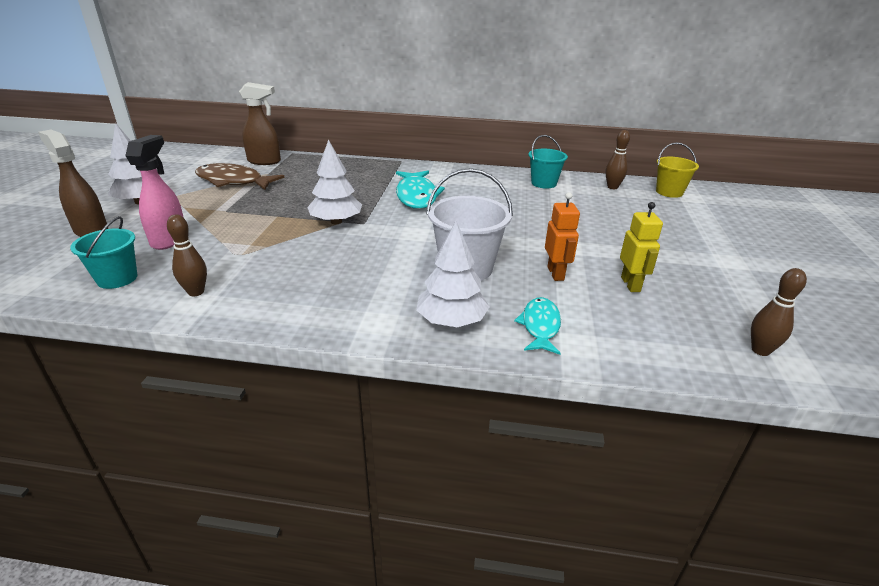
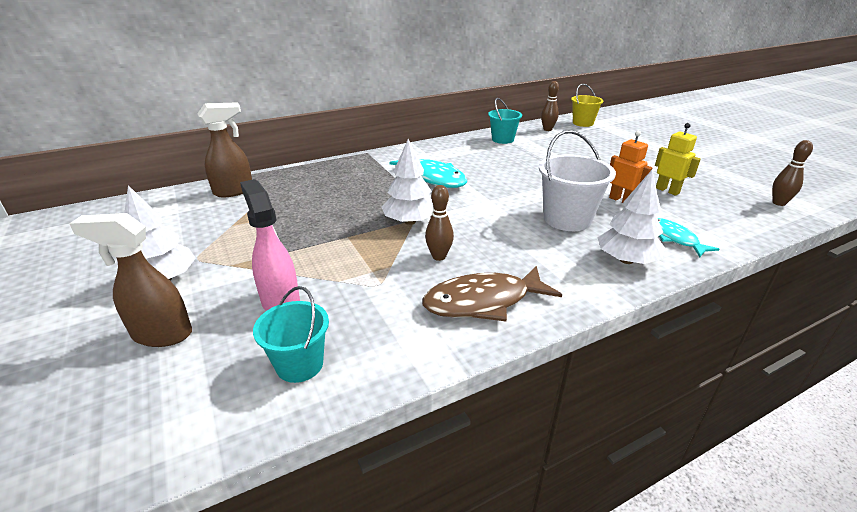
camera: 35 degrees left, 0 degrees up
(196, 292) = (407, 335): brown bowling pin -> brown bowling pin (439, 256)
(233, 181) = (237, 221): brown fish -> brown fish (483, 301)

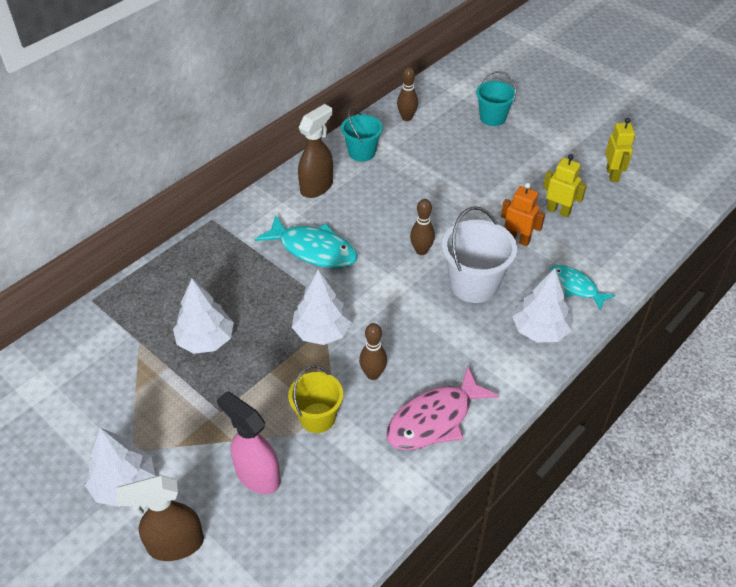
camera: 20 degrees left, 15 degrees up
(234, 191) = (97, 334): brown spray bottle -> brown spray bottle (317, 187)
(300, 364) = (316, 534): turquoise bucket -> turquoise bucket (492, 118)
(311, 208) = (206, 340): none -> white tree
(483, 301) = (434, 419): brown fish -> pink fish
(582, 123) = (443, 94): yellow bucket -> yellow bucket (317, 418)
(728, 179) = (612, 174): none -> yellow robot
(778, 203) = (660, 205): brown bowling pin -> brown bowling pin (421, 251)

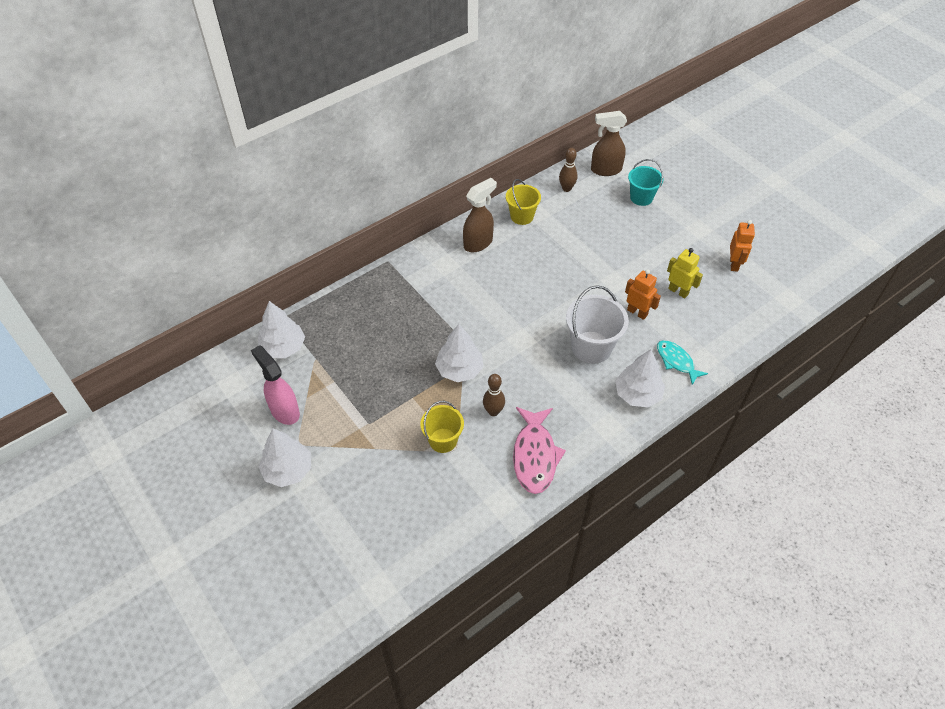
camera: 10 degrees right, 5 degrees up
(175, 545) = (318, 522): brown spray bottle -> brown spray bottle (605, 170)
(206, 340) = (366, 363): white tree -> white tree (283, 347)
(257, 475) = (388, 479): pink spray bottle -> pink spray bottle (284, 411)
(313, 250) = (465, 299): turquoise fish -> none
(361, 152) = (522, 216): turquoise bucket -> yellow bucket
(421, 251) = (554, 311): brown bowling pin -> none
(434, 419) = (535, 456): pink fish -> pink fish turned 60 degrees counterclockwise
(612, 174) = (734, 264): yellow robot -> orange robot

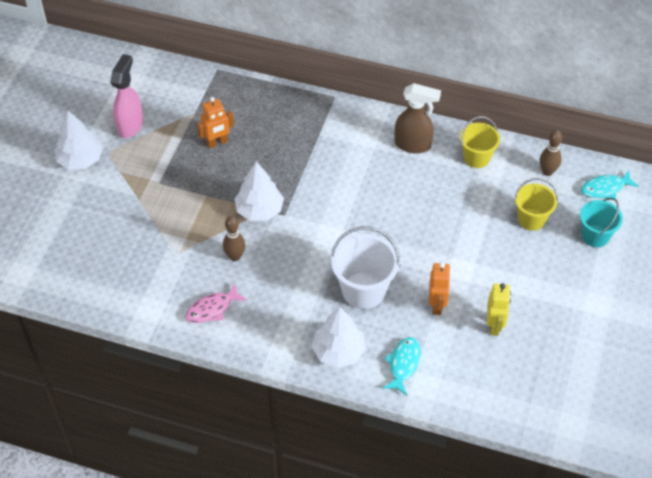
camera: 55 degrees right, 0 degrees up
(283, 347) = (188, 87): white tree -> none
(443, 440) = (180, 238): yellow bucket -> yellow bucket (531, 219)
(535, 456) = (212, 309): pink fish -> pink fish, size x0.63
(605, 170) = (605, 188): brown spray bottle -> turquoise fish
(734, 264) = (576, 356): orange robot -> orange robot (217, 143)

